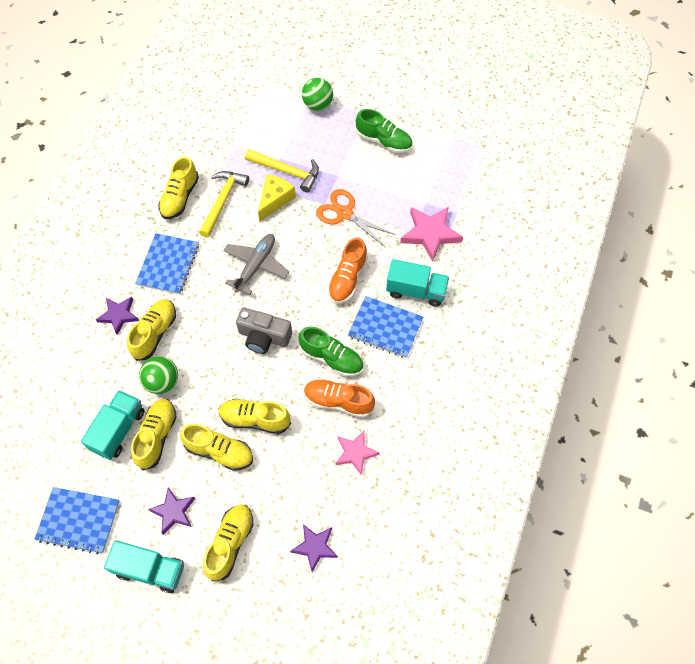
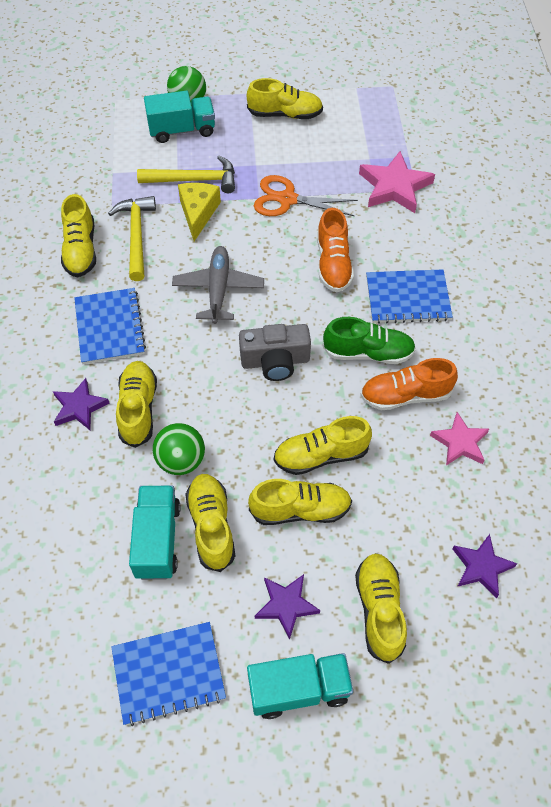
camera: 25 degrees left, 5 degrees down
(384, 141) = (285, 114): green shoe -> yellow shoe
(416, 291) = (416, 248): turquoise truck -> turquoise truck (182, 130)

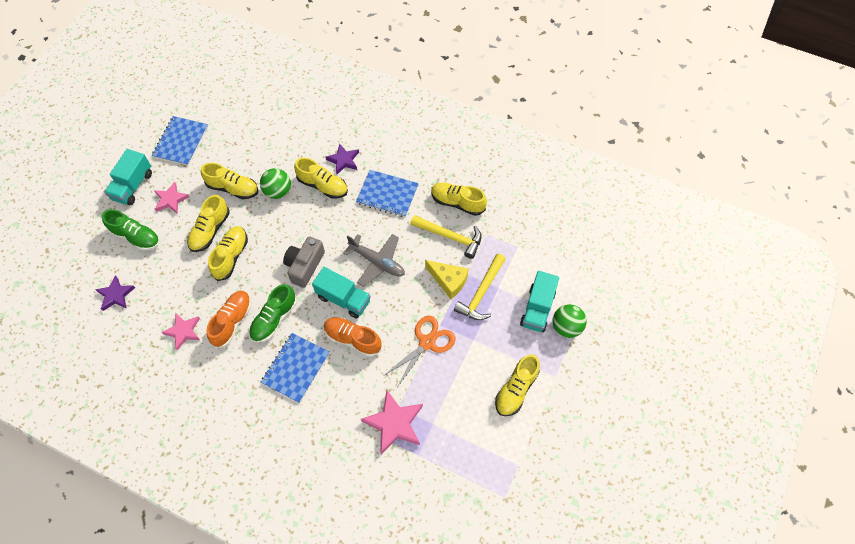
camera: 120 degrees right, 5 degrees up
(157, 540) = (244, 163): turquoise truck -> turquoise truck (343, 299)
(286, 605) = (171, 200): purple star -> pink star
(379, 610) = (136, 237): yellow shoe -> green shoe

